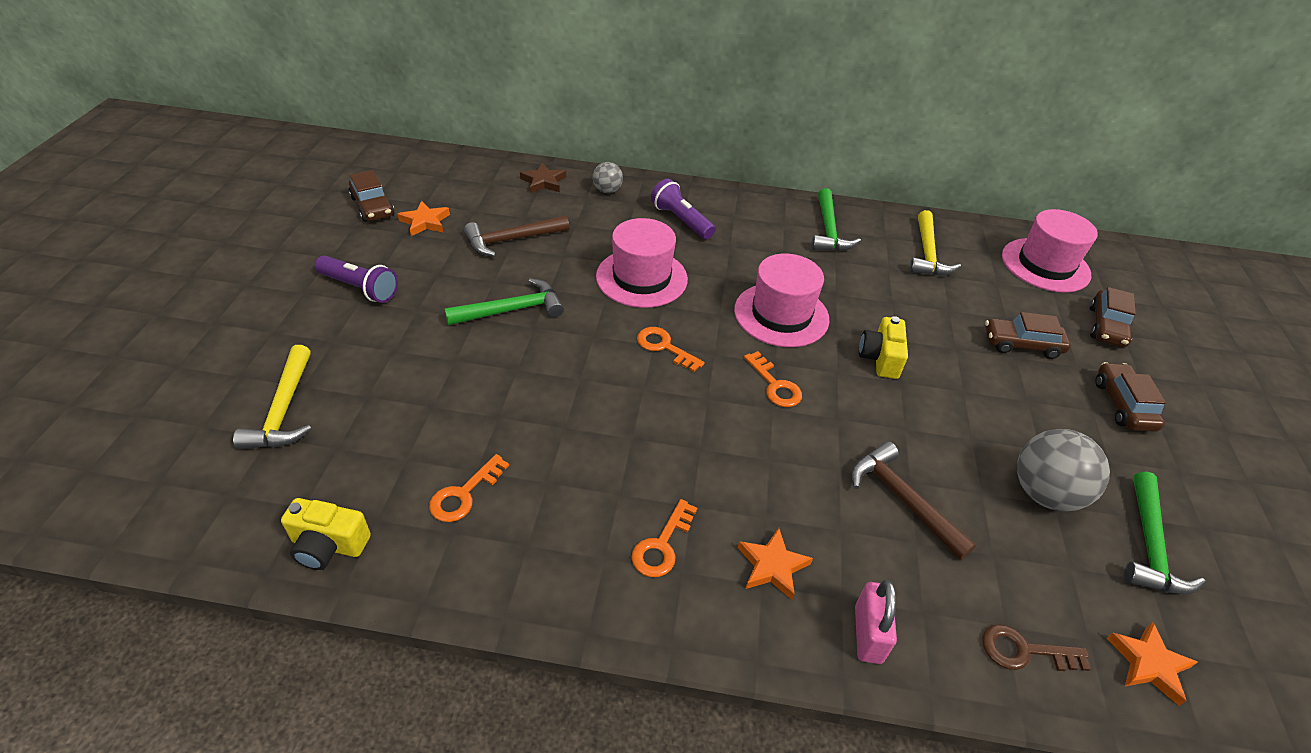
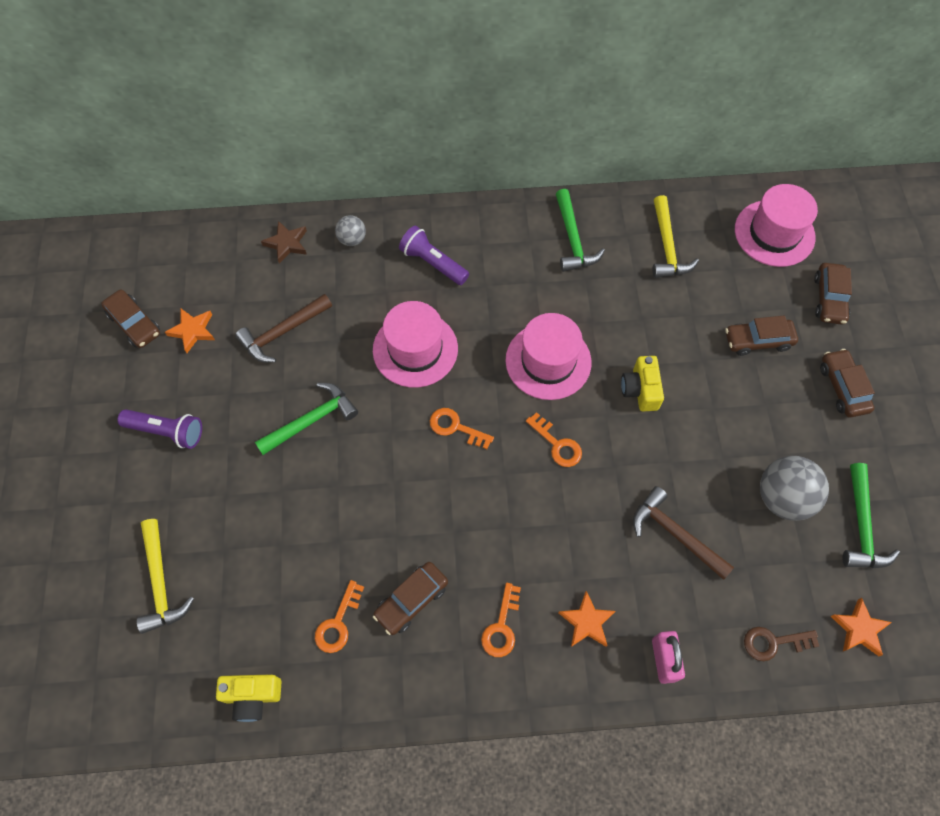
camera: 10 degrees left, 20 degrees up
(560, 492) = (411, 600): none -> brown car

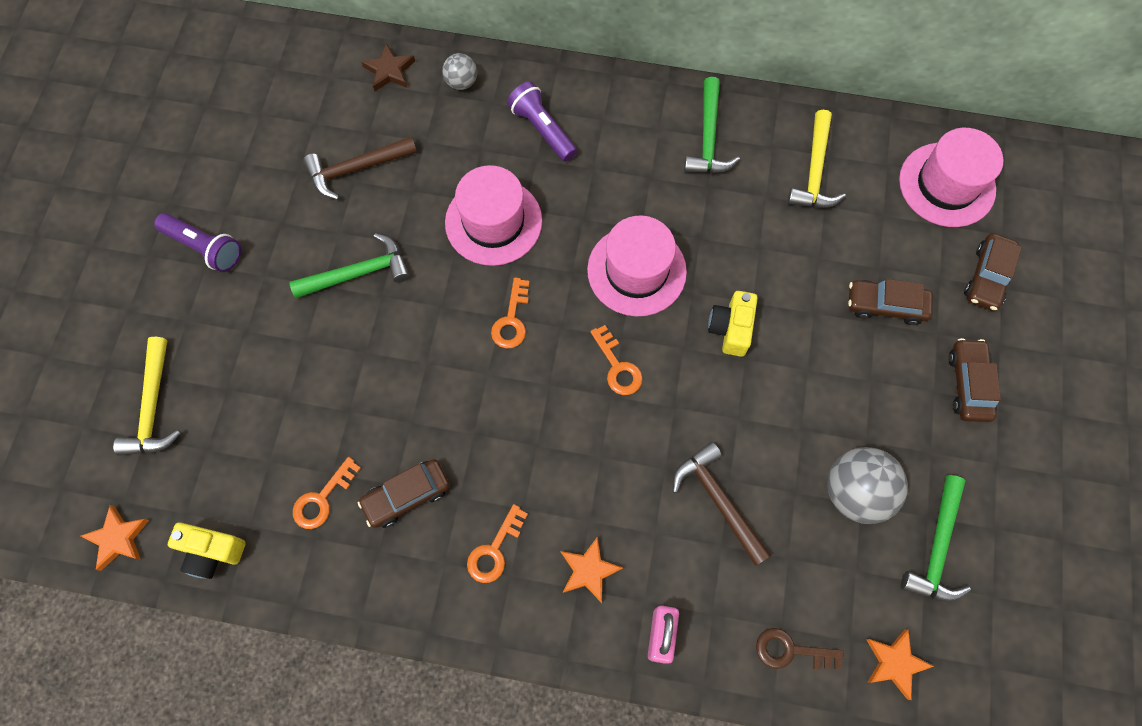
camera: 15 degrees right, 5 degrees up
(134, 324) = (204, 122): brown car -> none
(192, 331) = (262, 144): orange star -> orange star (118, 538)
(456, 427) = (511, 319): orange key -> orange key turned 120 degrees counterclockwise

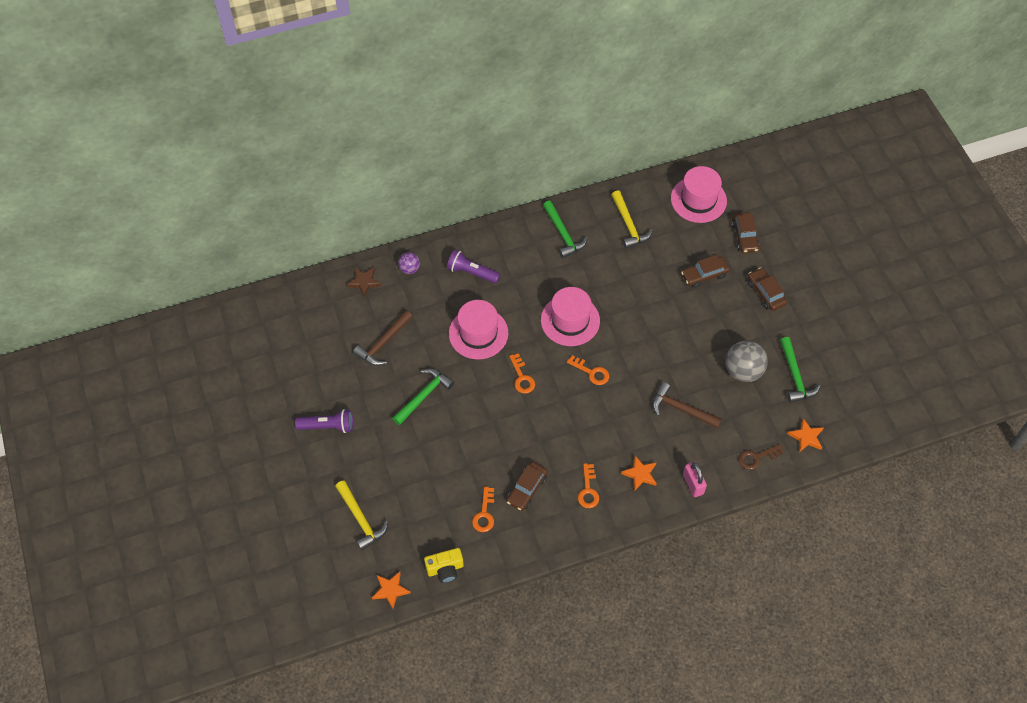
camera: 30 degrees left, 10 degrees down
(461, 82) = (409, 269): grey ball -> purple ball
(731, 329) = (636, 325): yellow camera -> none

